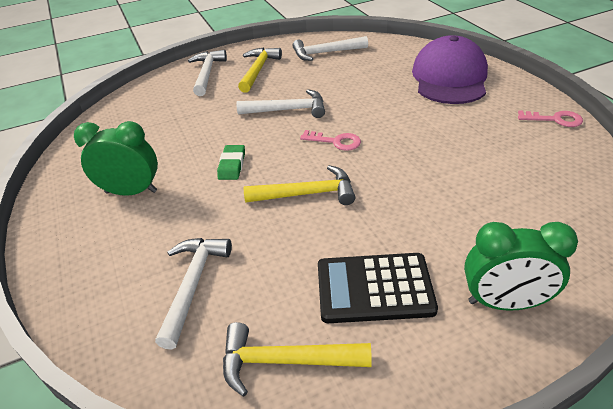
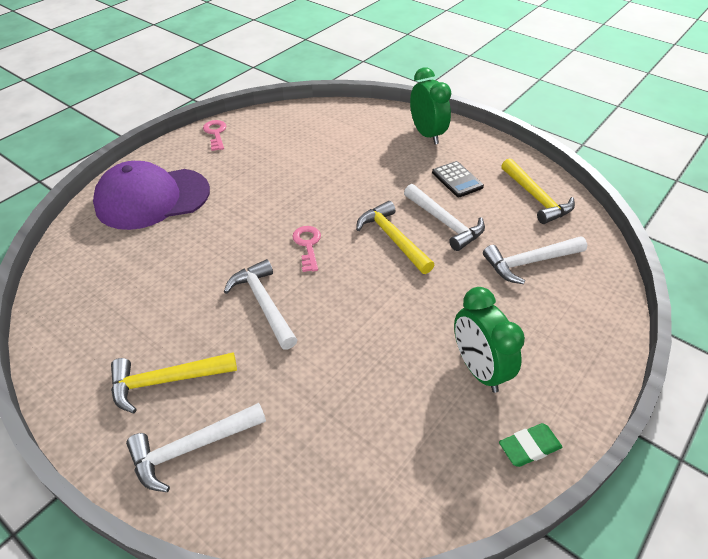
camera: 120 degrees left, 5 degrees up
(232, 165) = (387, 306): green eraser -> green eraser (529, 447)
(325, 53) = (97, 322): white hammer -> white hammer (445, 223)
(374, 288) = (457, 180): black calculator -> black calculator, size x0.63

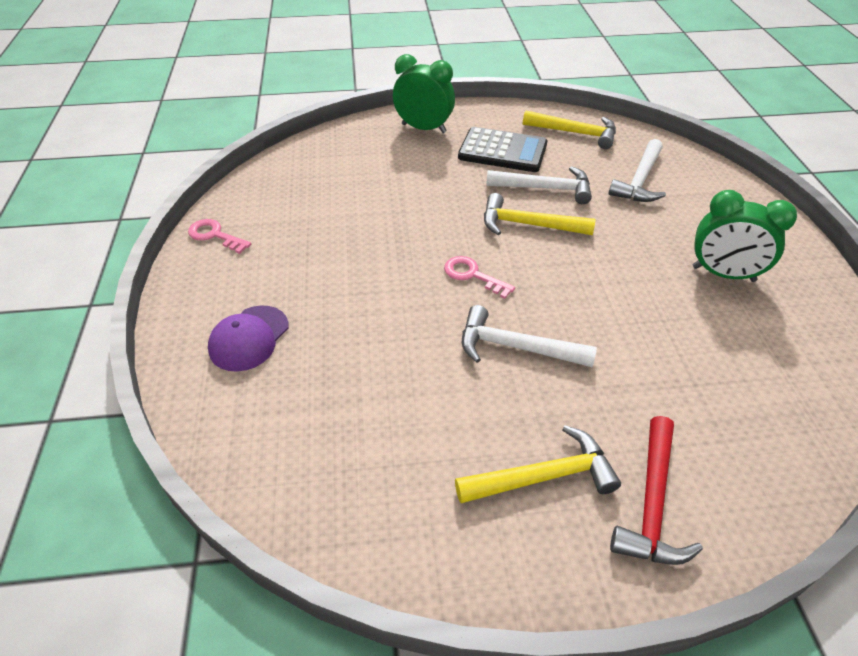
camera: 45 degrees left, 0 degrees up
(152, 198) = (249, 338): purple cap -> purple cap, size x0.55
(166, 381) = (544, 476): yellow hammer -> yellow hammer turned 135 degrees counterclockwise
(191, 448) = (652, 504): white hammer -> red hammer
(457, 180) = (502, 151): black calculator -> black calculator, size x1.59
(529, 447) = (820, 299): green eraser -> none

